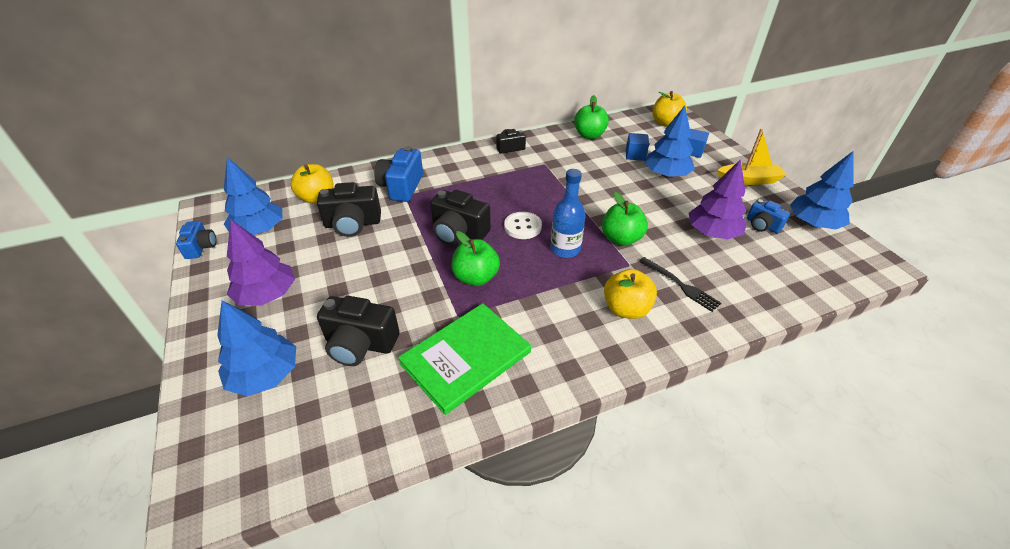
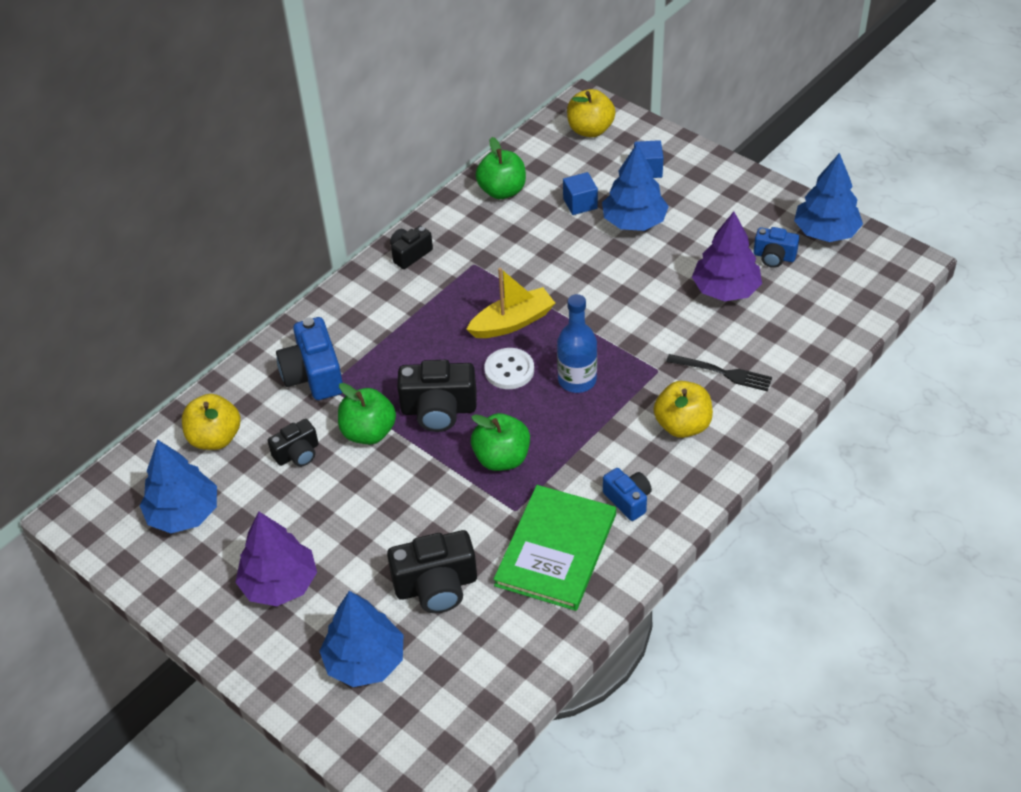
camera: 25 degrees left, 5 degrees up
(201, 247) = (131, 567): blue camera -> blue camera (628, 500)
(353, 224) = (297, 454): black camera -> black camera, size x0.60
(621, 239) = (631, 339): green apple -> green apple (368, 432)
(748, 180) = (733, 193): yellow boat -> yellow boat (512, 322)

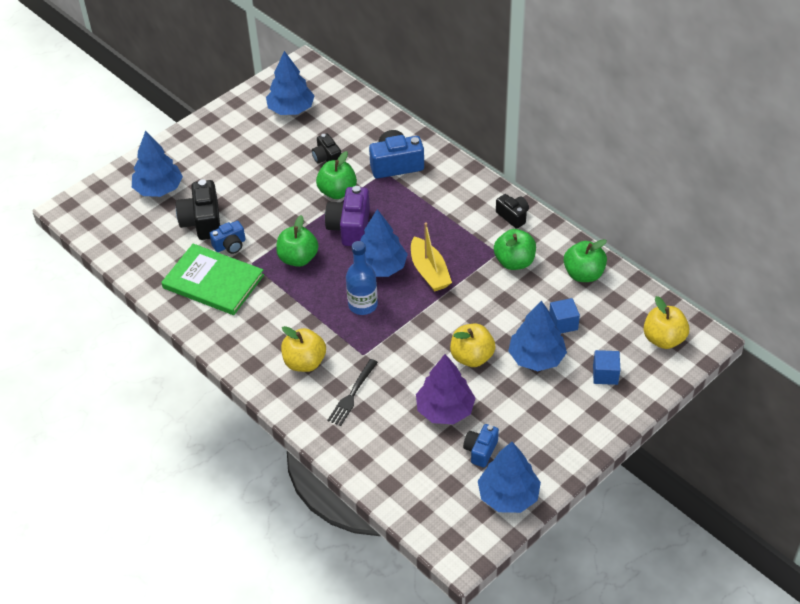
camera: 95 degrees right, 0 degrees up
(215, 438) = (349, 120): yellow apple -> yellow apple (472, 357)
(279, 584) = (225, 152): purple tree -> none
(439, 410) = (350, 227): black camera -> purple camera
(488, 248) = (514, 262): none -> green apple
(509, 370) = (380, 267): white button -> blue tree
(628, 500) = (244, 323): blue camera -> blue camera (230, 245)

